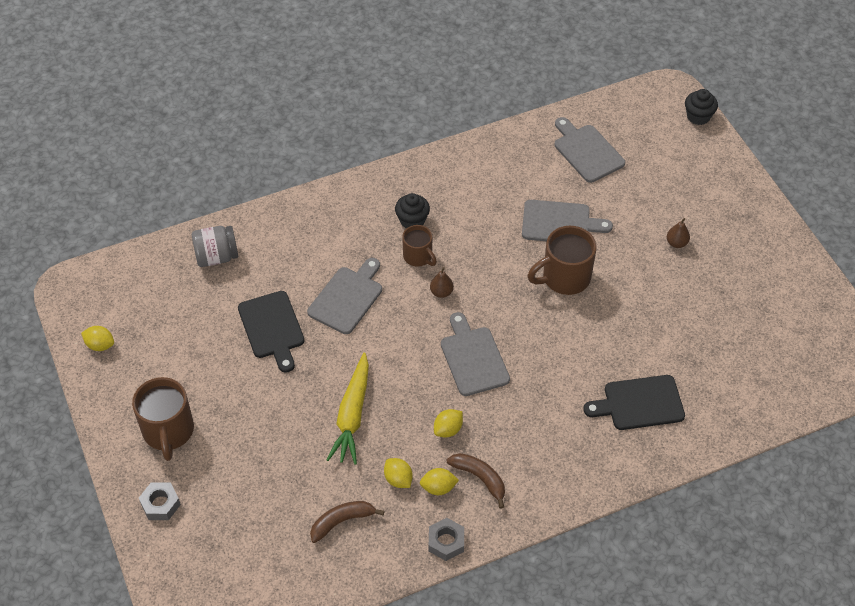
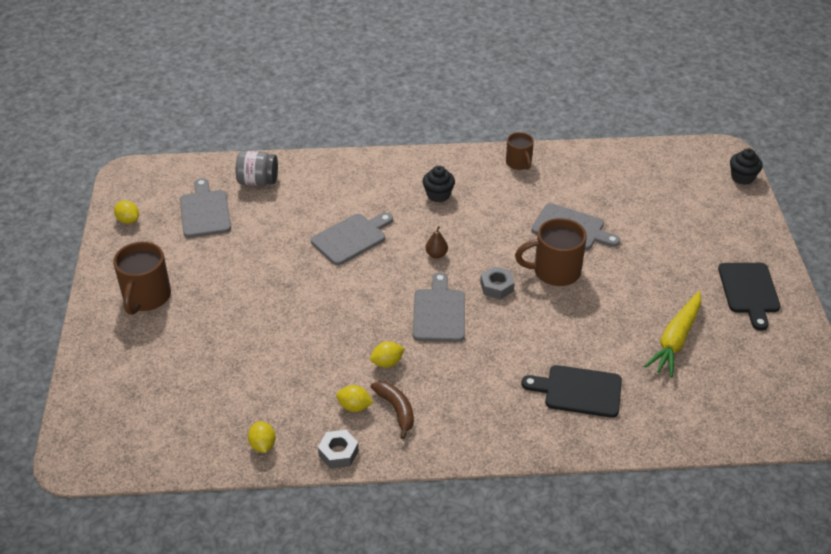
camera: 20 degrees right, 10 degrees down
(160, 504) = (108, 350): grey nut -> grey nut (497, 287)
(272, 328) = (275, 244): black cutting board -> black cutting board (749, 291)
(342, 521) = (254, 408): brown banana -> none
(352, 415) = (308, 327): yellow carrot -> yellow carrot (676, 339)
(398, 479) = (322, 389): yellow lemon -> yellow lemon (263, 445)
(418, 257) = (430, 223): brown mug -> brown mug (519, 163)
(587, 151) = (623, 180): grey cutting board -> grey cutting board (205, 211)
(676, 243) = (676, 271): brown pear -> none

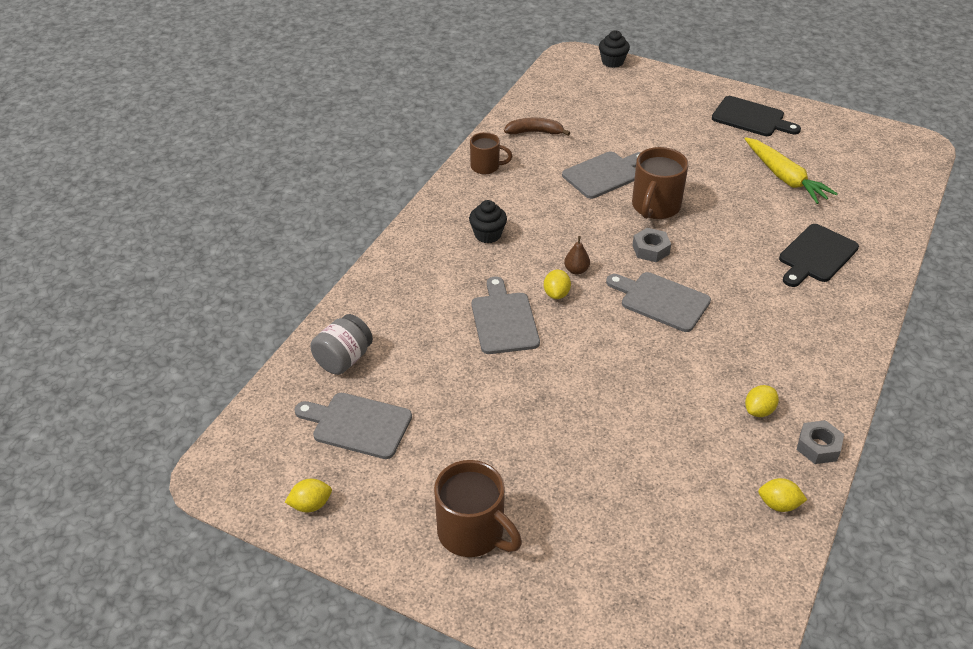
camera: 60 degrees left, 0 degrees up
(387, 362) = (710, 363): yellow lemon -> yellow lemon (556, 294)
(396, 410) = (779, 381): brown banana -> brown banana (535, 132)

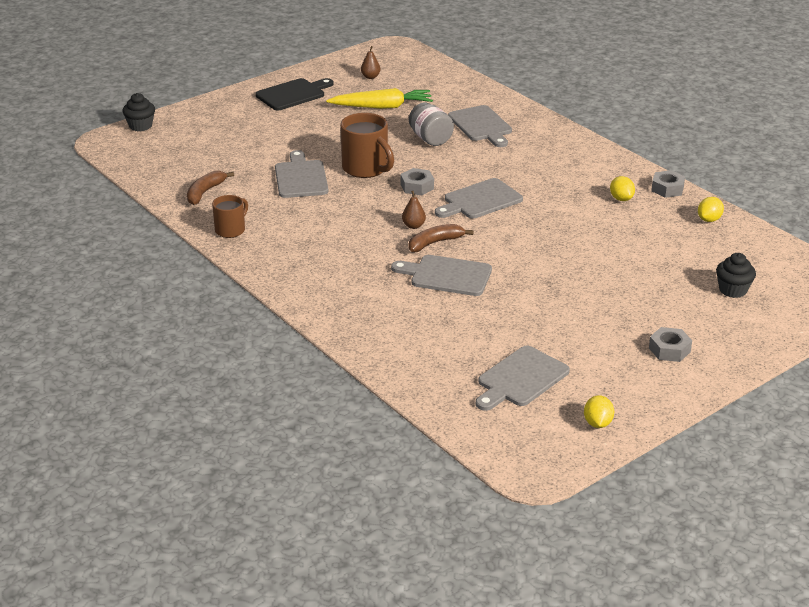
camera: 65 degrees left, 10 degrees down
(343, 359) = (434, 369): grey jar -> grey jar (430, 139)
(473, 533) = (669, 350): brown mug -> grey nut
(488, 235) = (329, 254): black cupcake -> black cupcake (733, 290)
(556, 294) = (435, 243): yellow lemon -> brown banana
(816, 255) = (481, 125): black cutting board -> grey cutting board
(837, 151) = (370, 77): none -> brown pear

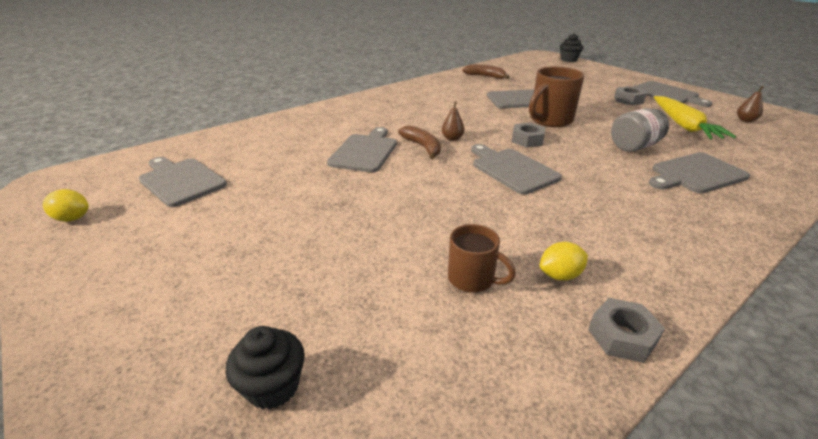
camera: 90 degrees right, 0 degrees up
(231, 230) = (436, 84): brown mug -> brown mug (473, 279)
(293, 94) = (667, 94): black cutting board -> grey cutting board
(669, 350) = (156, 284): grey nut -> grey nut (628, 100)
(709, 219) = (524, 387): yellow lemon -> none

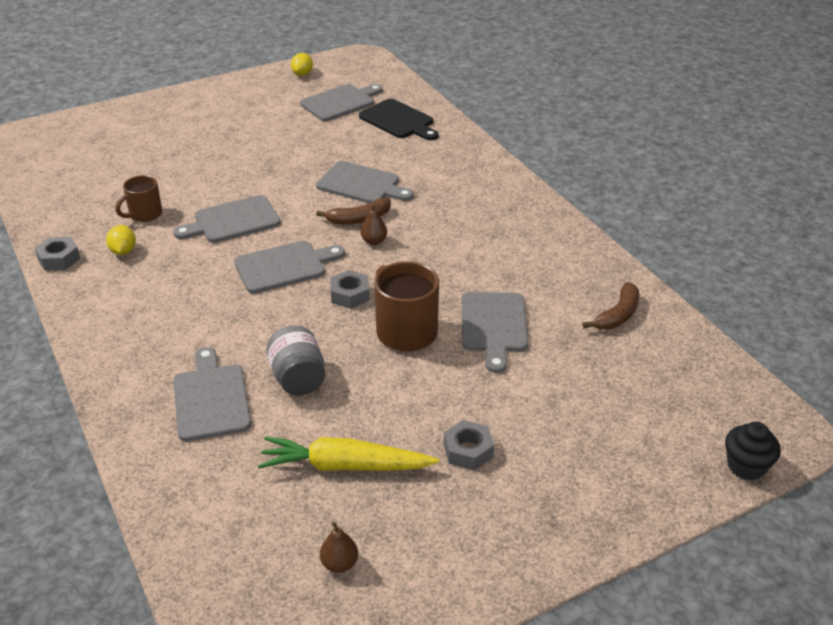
camera: 100 degrees right, 5 degrees up
(239, 146) = (399, 121): none -> black cutting board
(273, 386) = (112, 147): black cupcake -> none
(667, 94) = (491, 524): grey cutting board -> grey cutting board (232, 221)

